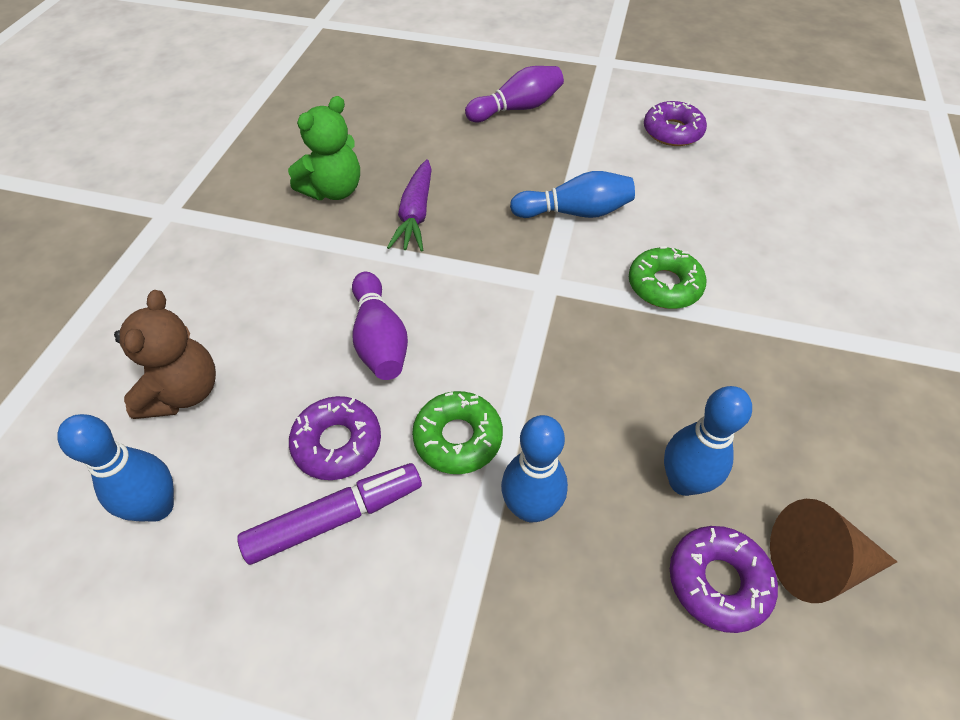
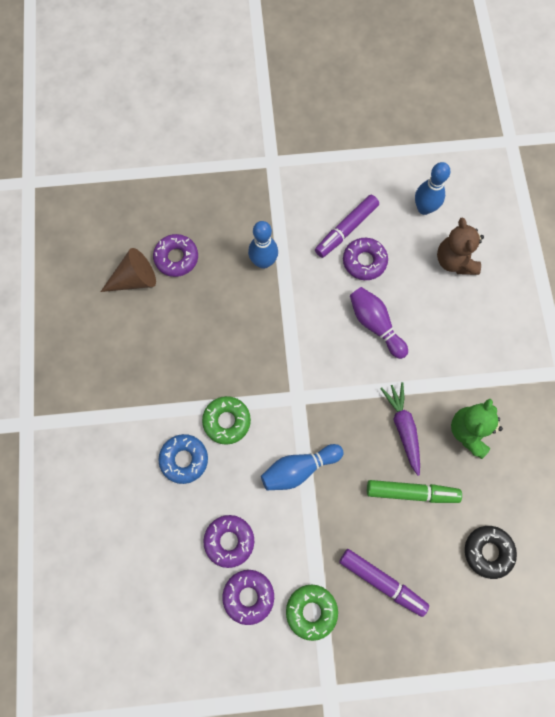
camera: 160 degrees right, 20 degrees up
(390, 102) = (488, 551): none -> black donut
(442, 160) = (412, 492): none -> green marker
(458, 438) = (309, 283): green donut -> green donut (311, 611)
(517, 109) = (382, 581): purple bowling pin -> purple marker
(683, 482) = (197, 297): blue bowling pin -> none
(686, 175) = (229, 541): none -> purple donut
(737, 261) = (184, 459): none -> blue donut

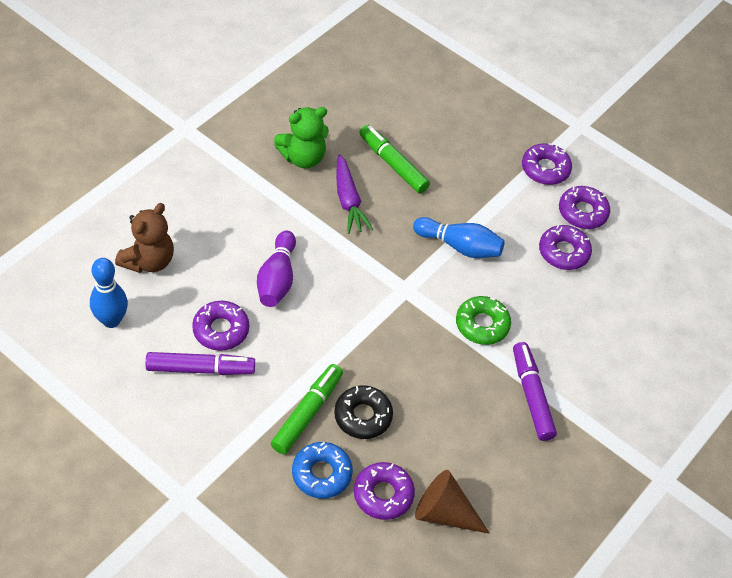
camera: 140 degrees left, 20 degrees down
(184, 459) = (546, 330): blue donut -> blue donut (321, 474)
(263, 262) = (307, 413): blue bowling pin -> green marker
(311, 611) = (545, 169): green donut -> purple donut
(382, 581) = (476, 142): purple marker -> purple marker (531, 395)
(403, 428) = (348, 201): purple carrot -> purple carrot turned 45 degrees counterclockwise
(488, 551) = (383, 96): black donut -> black donut (363, 416)

